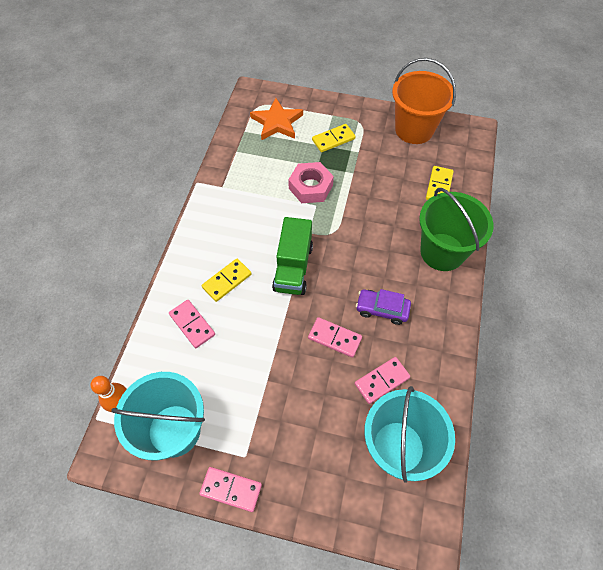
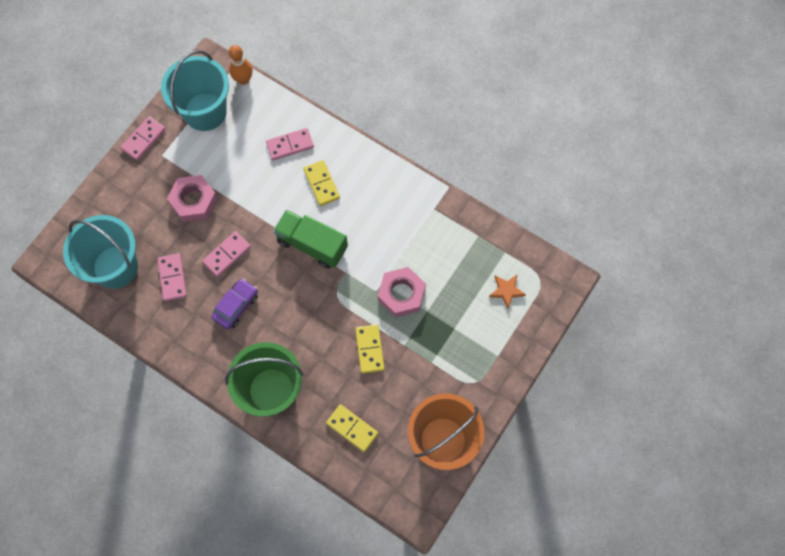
camera: 110 degrees right, 10 degrees up
(277, 122) = (506, 290): orange star -> orange star, size x0.58
(289, 395) = (194, 201): none -> pink nut
(333, 139) = (459, 342): yellow domino -> yellow domino (369, 349)

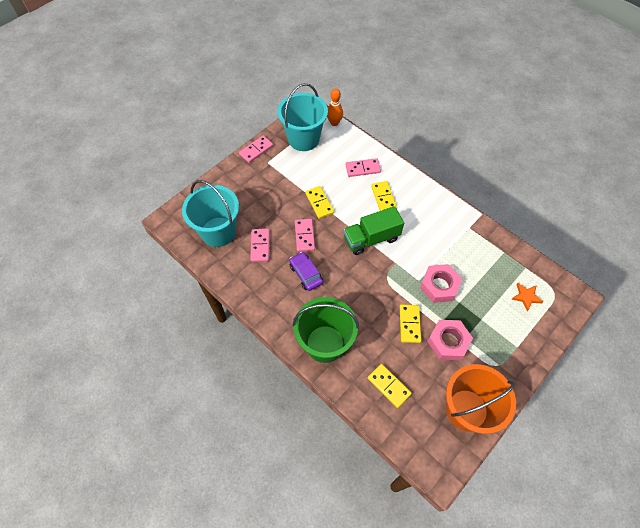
camera: 10 degrees right, 10 degrees down
(194, 201) = (285, 195): pink nut -> pink nut (448, 342)
(227, 254) = (304, 236): pink domino -> pink domino turned 60 degrees counterclockwise
(236, 306) = (306, 274): purple car -> purple car turned 75 degrees counterclockwise
(239, 205) = (319, 203): none -> yellow domino
(312, 244) = (371, 239): green truck -> green truck turned 60 degrees counterclockwise

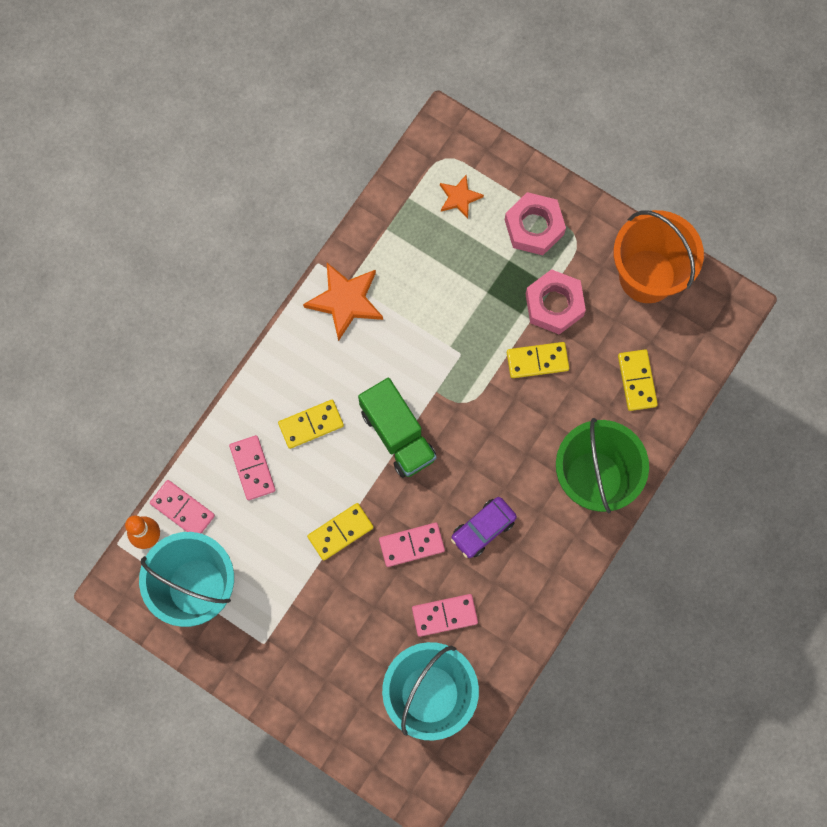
camera: 100 degrees left, 15 degrees up
(256, 150) = (238, 672): pink domino -> pink domino (182, 509)
(389, 386) = (636, 381): yellow domino -> yellow domino turned 45 degrees counterclockwise
(439, 286) = (465, 322): pink nut -> pink nut (534, 227)
(457, 224) = (345, 301): none -> orange star

